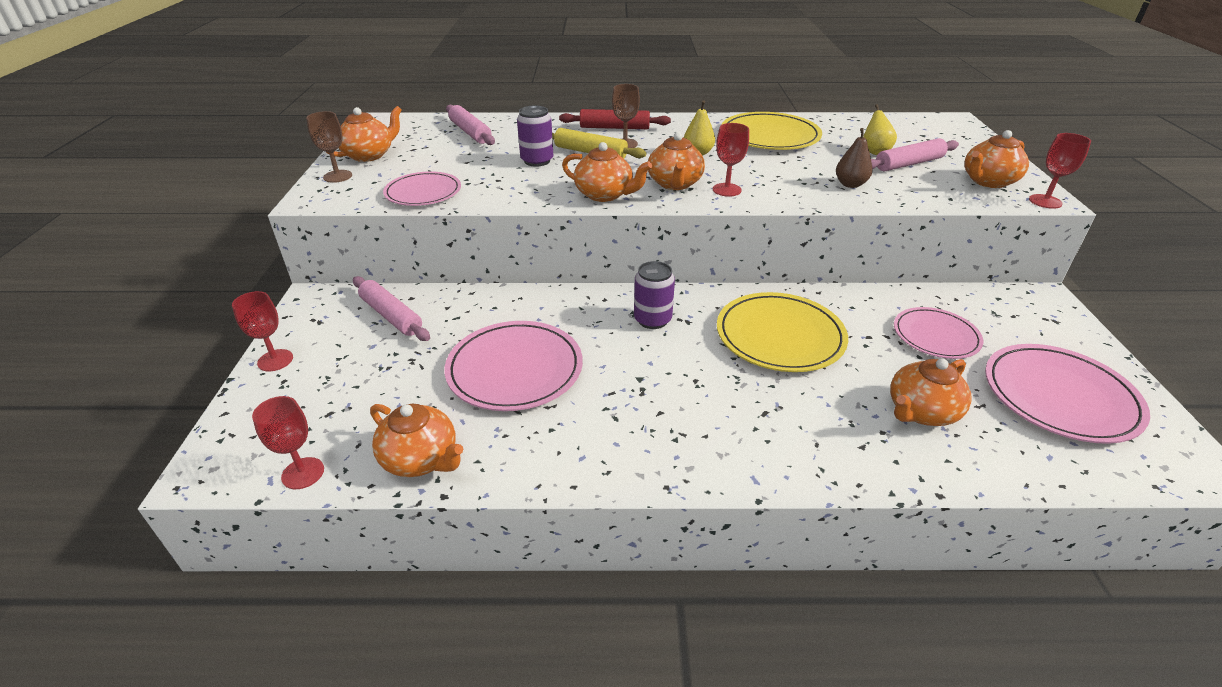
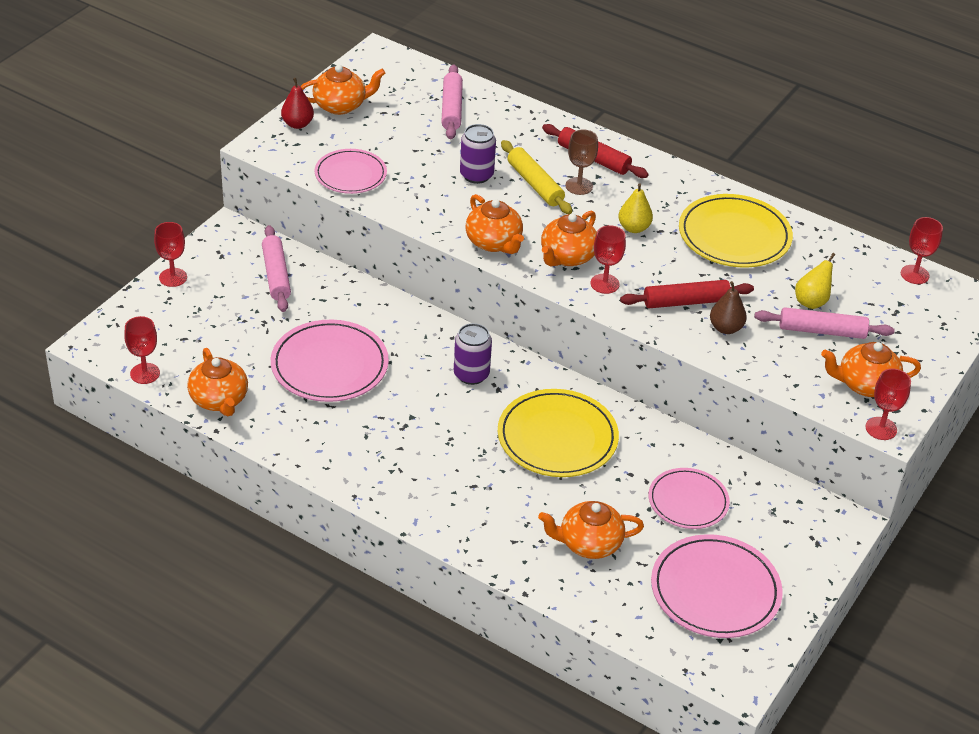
camera: 30 degrees right, 5 degrees up
(337, 176) = (297, 124): brown goblet -> red pear
(799, 180) = (686, 302): none -> red rolling pin
(904, 120) = (914, 274): none -> red goblet

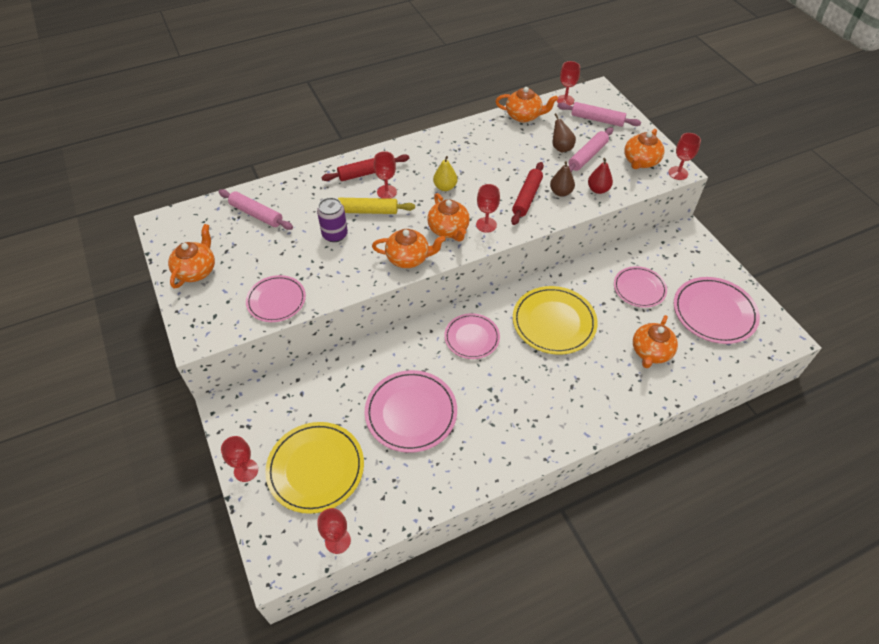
camera: 55 degrees left, 10 degrees up
(219, 400) = (400, 501): orange teapot -> orange teapot (524, 116)
(276, 275) = (296, 401): pink rolling pin -> pink rolling pin (597, 119)
(297, 124) = (193, 305): red pear -> red pear (598, 189)
(471, 374) = (472, 337): purple can -> pink plate
(579, 186) = (386, 192): brown goblet -> red goblet
(734, 236) = (484, 149): yellow plate -> yellow plate (316, 468)
(811, 302) = (561, 148): yellow pear -> brown pear

